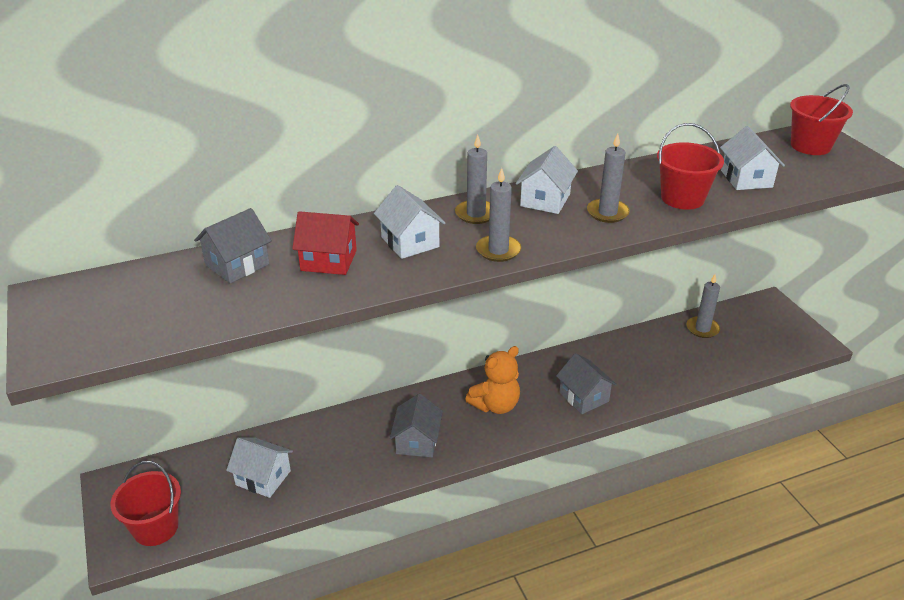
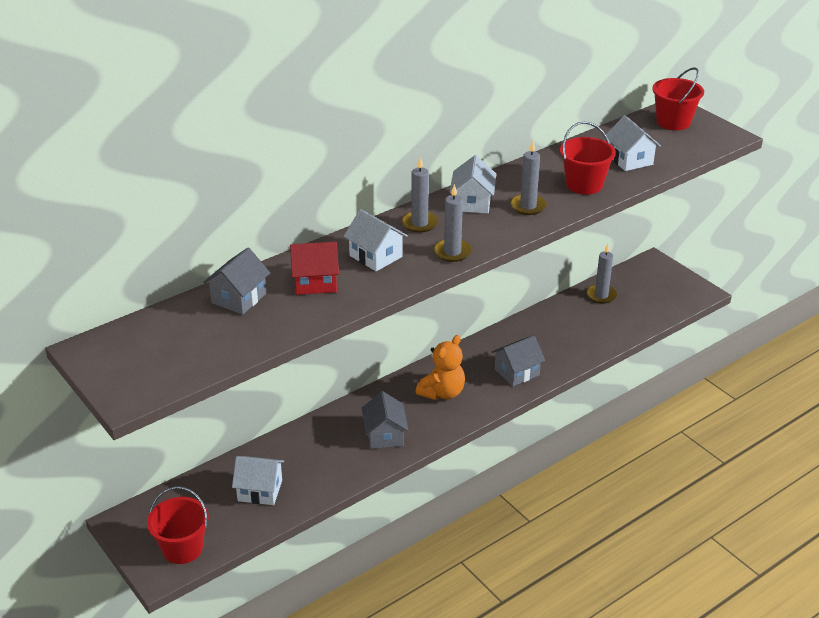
camera: 15 degrees left, 0 degrees up
(584, 397) = (517, 372): grey house -> grey house turned 75 degrees counterclockwise

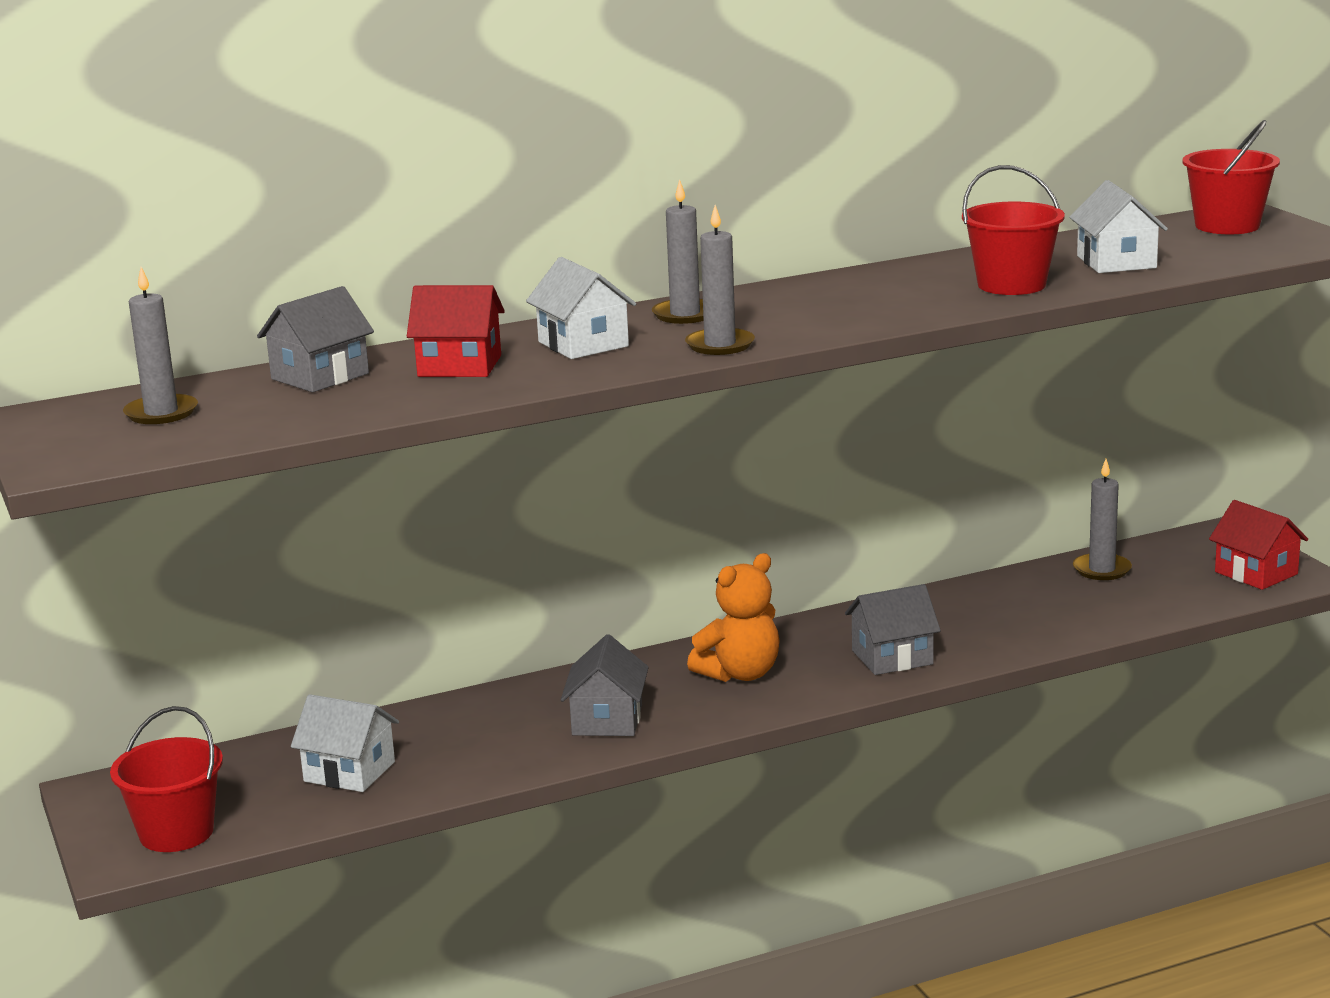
camera: 15 degrees right, 15 degrees down
(472, 202) = (794, 297): white house -> none
(528, 206) = (891, 304): grey candle -> grey candle (161, 413)
(678, 291) = (1256, 573): none -> red house

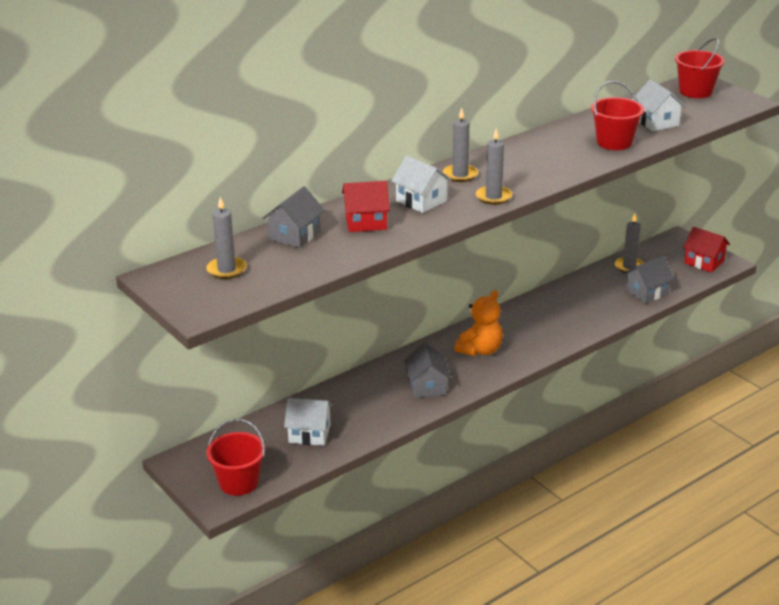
camera: 15 degrees left, 10 degrees up
(892, 657) = (551, 332): grey house -> grey house (647, 292)

